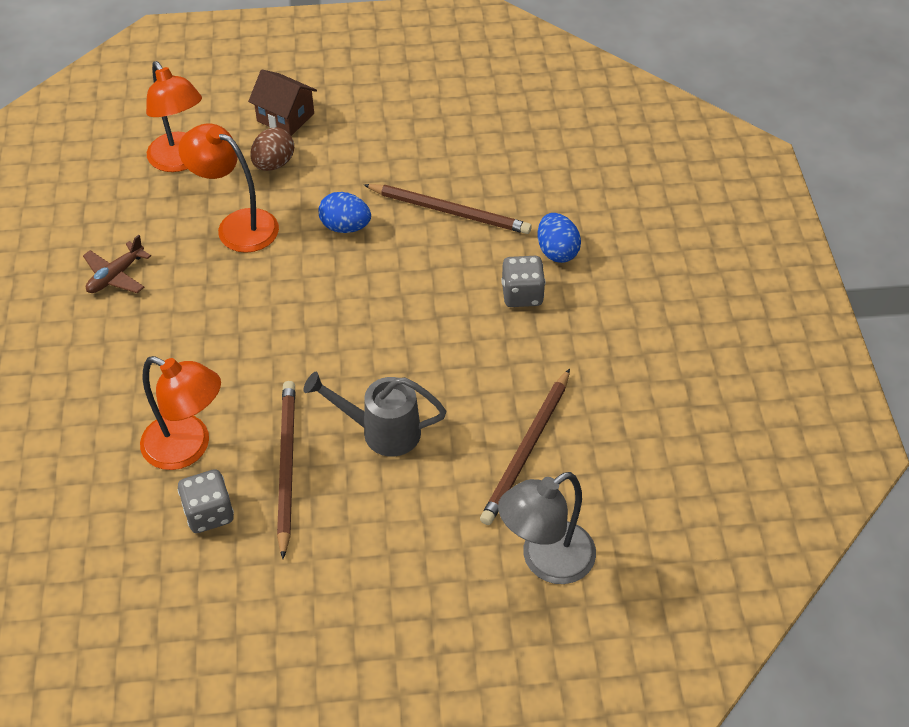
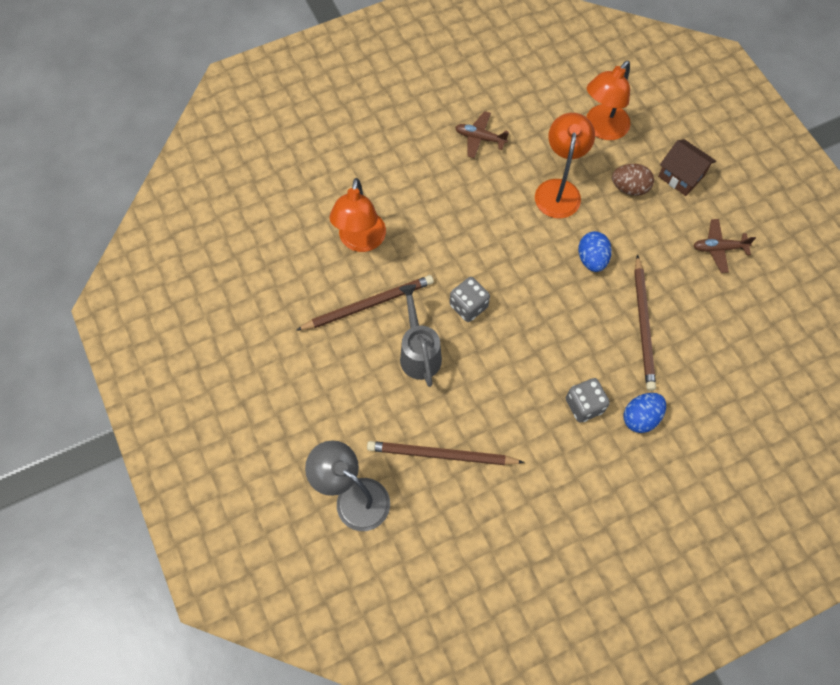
camera: 70 degrees right, 15 degrees up
(209, 513) = (317, 274): grey dice -> grey dice (468, 306)
(285, 117) = (681, 176): brown house -> brown house turned 60 degrees counterclockwise
(391, 120) = (718, 248): none -> brown plane

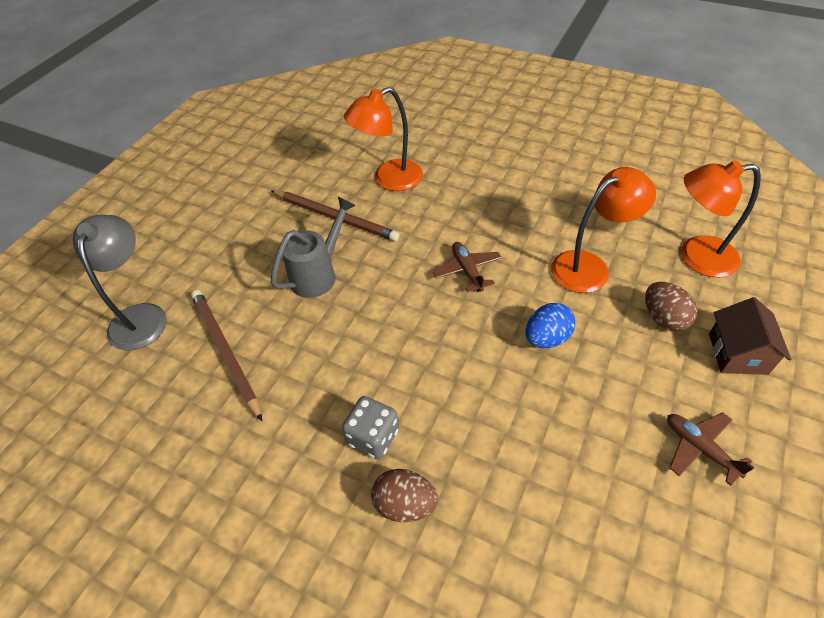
camera: 55 degrees right, 15 degrees down
(468, 306) = (397, 278): grey dice -> none
(480, 138) = (570, 186): brown plane -> brown plane (467, 271)
(640, 417) = (405, 504): blue egg -> brown egg
(643, 325) = (521, 433): brown pencil -> none

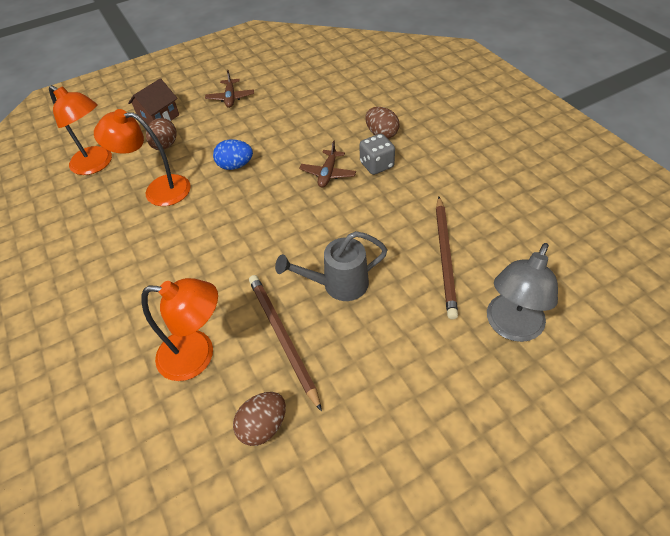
camera: 145 degrees left, 0 degrees up
(307, 172) = (263, 426): none -> brown egg
(467, 271) = (231, 228): brown plane -> brown plane (328, 173)

